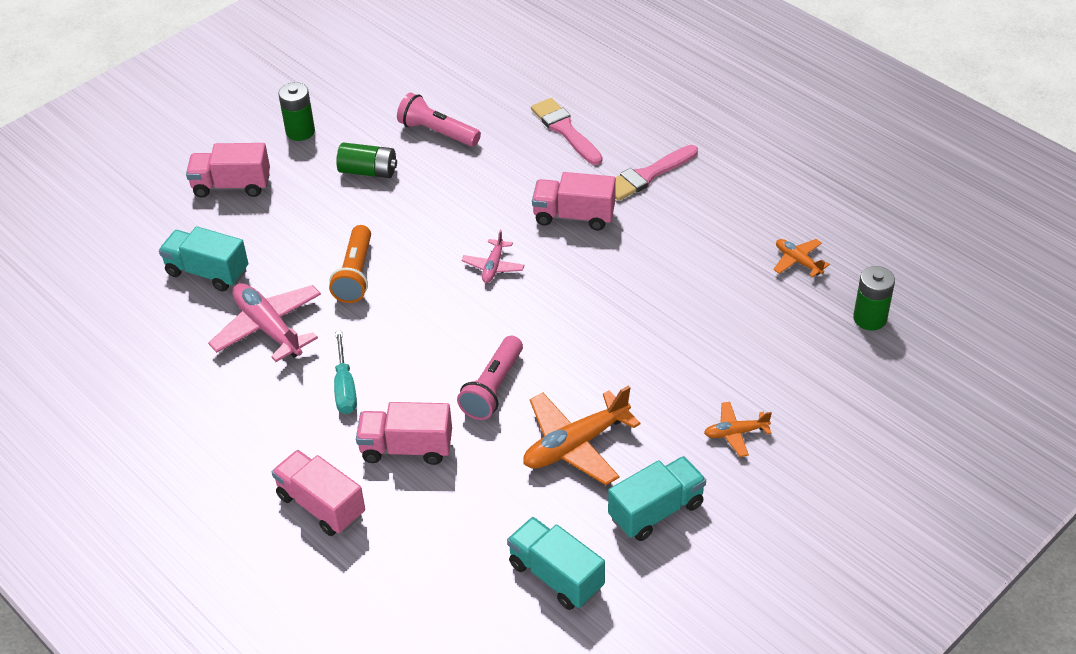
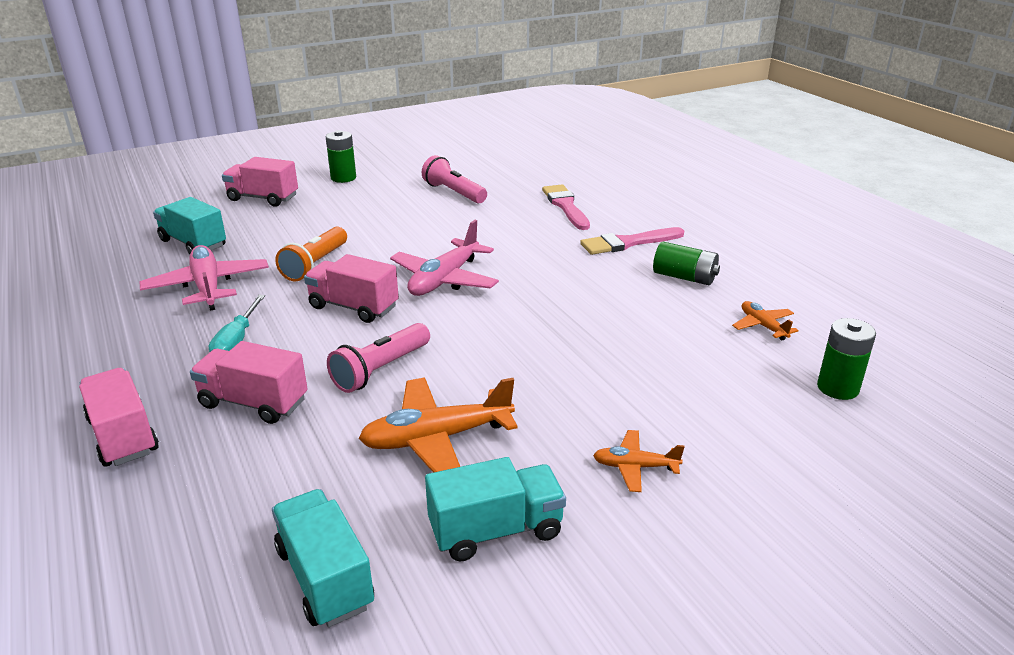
camera: 15 degrees right, 15 degrees down
(368, 171) = (379, 206): green battery -> green battery (684, 277)
(493, 266) = (445, 279): pink plane -> pink plane, size x1.88
(574, 216) = (543, 258): pink truck -> pink truck (353, 307)

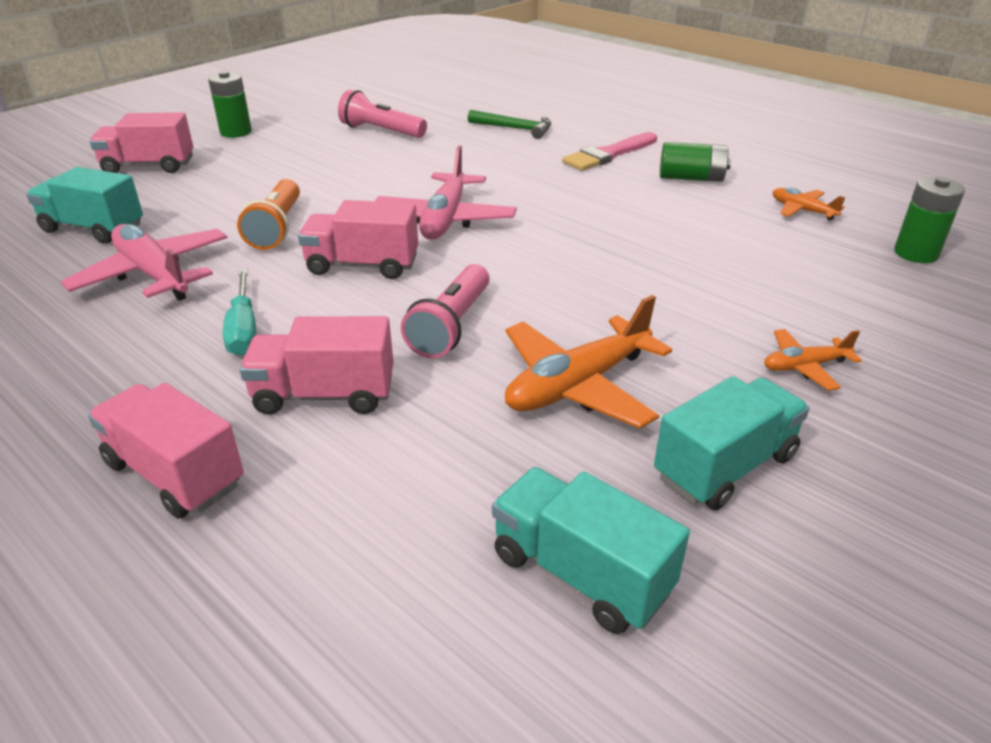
camera: 20 degrees left, 5 degrees up
(565, 206) = (514, 129): pink brush -> green hammer

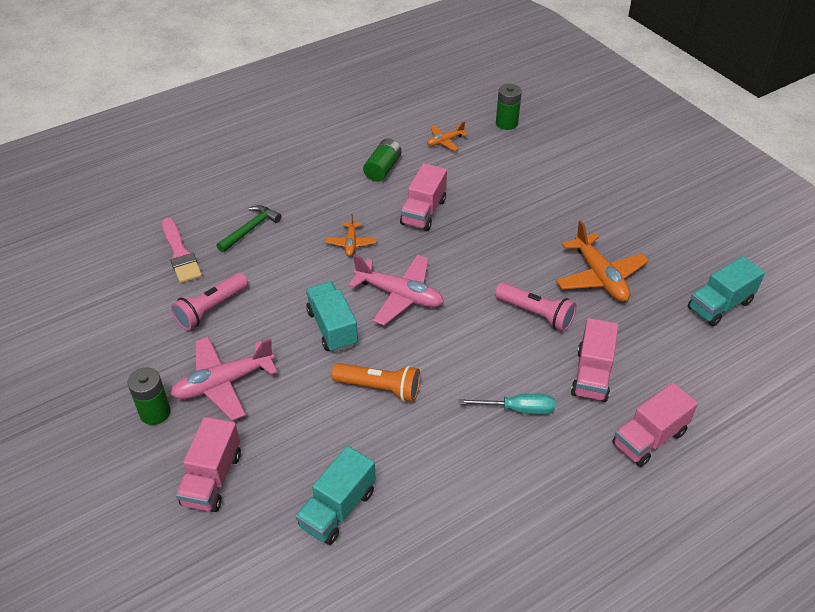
camera: 75 degrees left, 10 degrees up
(154, 275) = (431, 461): pink plane -> pink plane (223, 383)
(362, 265) = (452, 345): pink truck -> pink truck (423, 212)
(608, 154) = (326, 194): pink brush -> pink brush (180, 254)
(725, 466) = (663, 247): turquoise truck -> turquoise truck (332, 328)
(805, 366) = (598, 198): orange plane -> orange plane (351, 243)

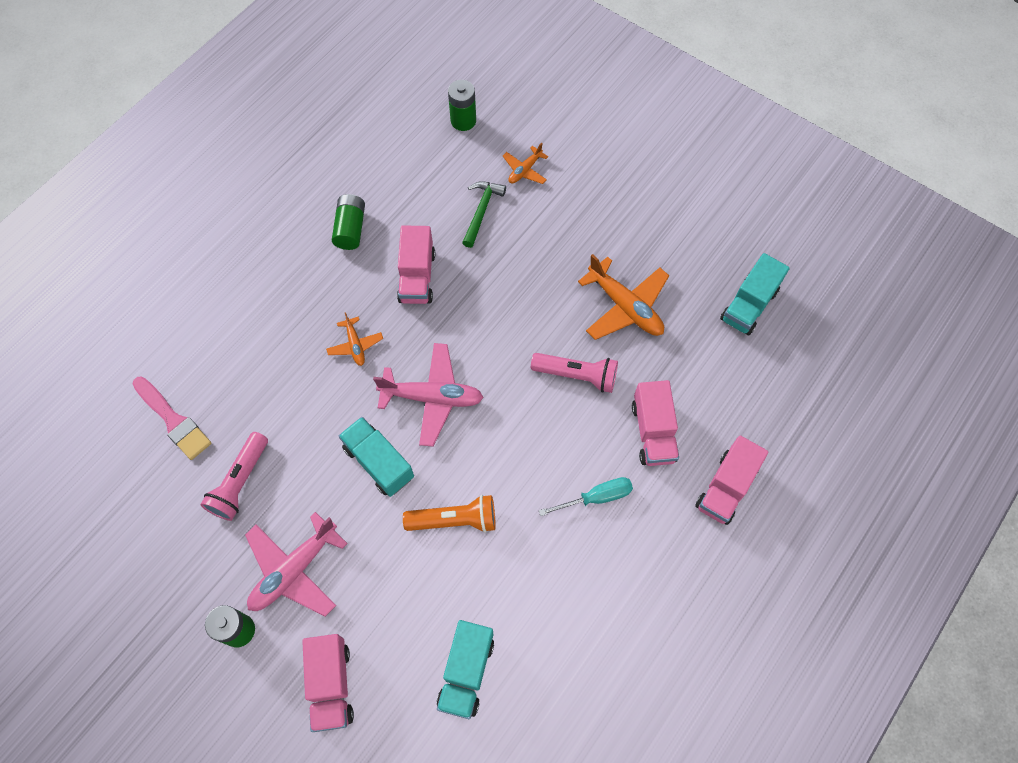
camera: 20 degrees left, 20 degrees up
(250, 229) = (237, 361): green hammer -> green hammer (481, 211)
(445, 141) = (405, 167): orange plane -> orange plane (525, 170)

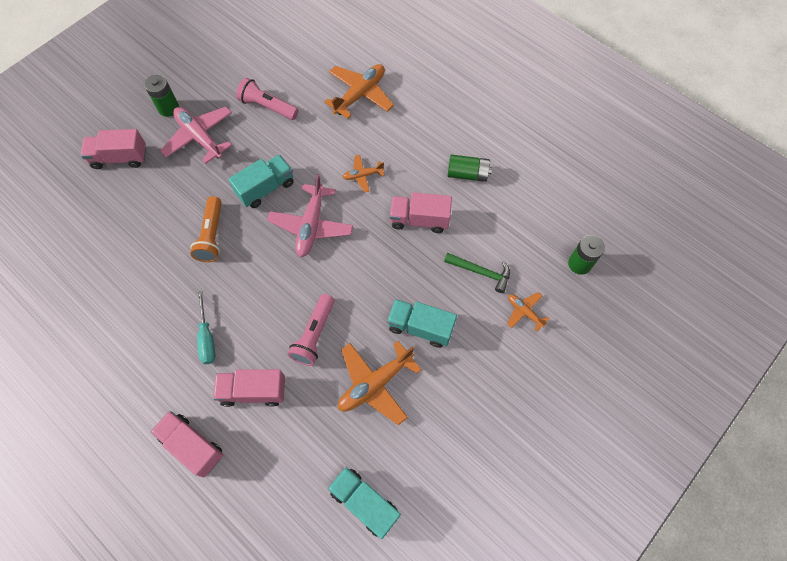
camera: 95 degrees right, 0 degrees up
(173, 420) = (319, 69): pink brush -> none
(223, 361) = (360, 94): none -> orange plane
(466, 672) = (104, 236): turquoise truck -> turquoise truck (420, 327)

